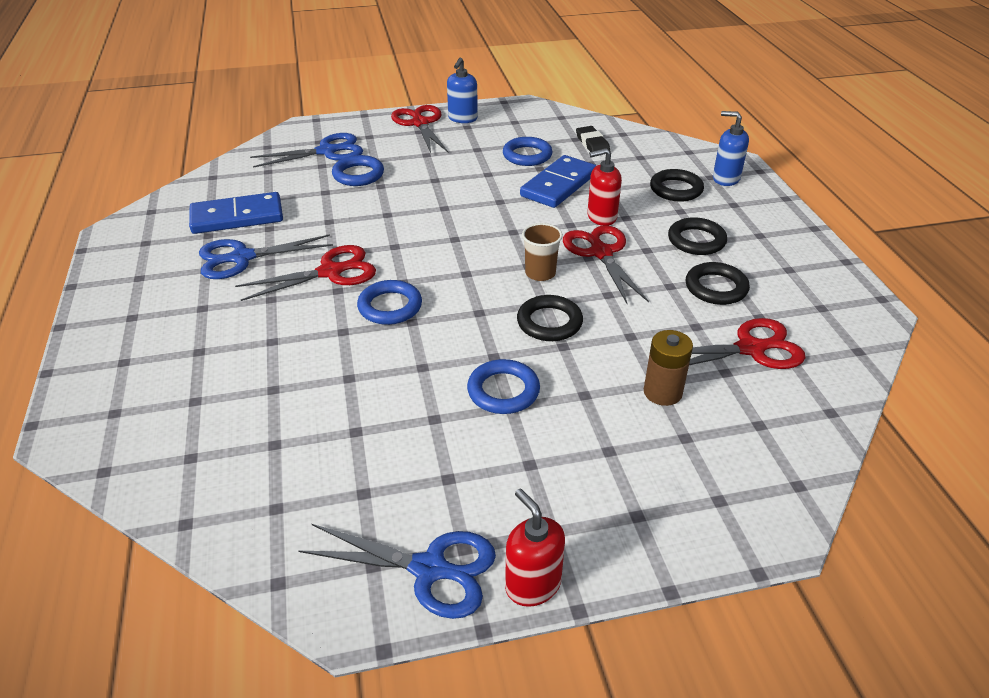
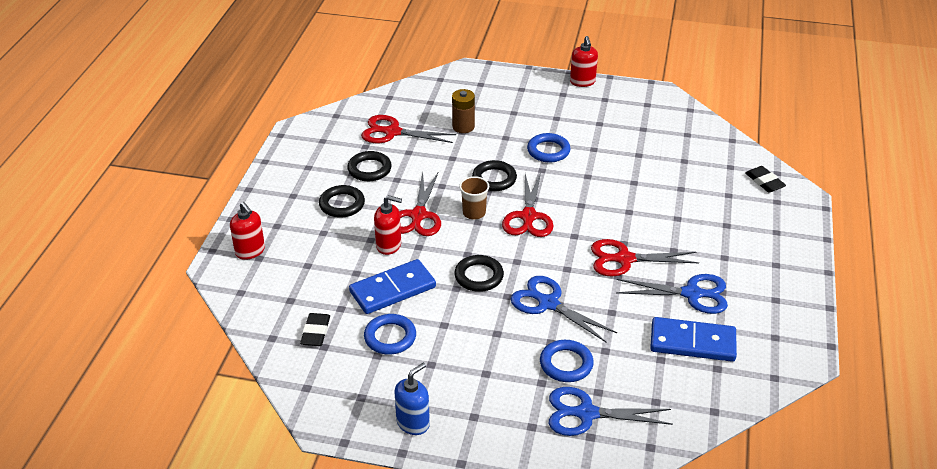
camera: 155 degrees left, 0 degrees up
(130, 443) = (764, 182): none -> black eraser
(390, 306) = (591, 219): blue ring -> none
(420, 123) = (464, 431): red scissors -> red scissors (528, 217)
(430, 569) = (623, 97): blue scissors -> blue scissors (548, 303)
(676, 189) = (303, 253): black ring -> black ring (479, 276)
(725, 179) = (250, 251): blue soap dispenser -> red soap dispenser

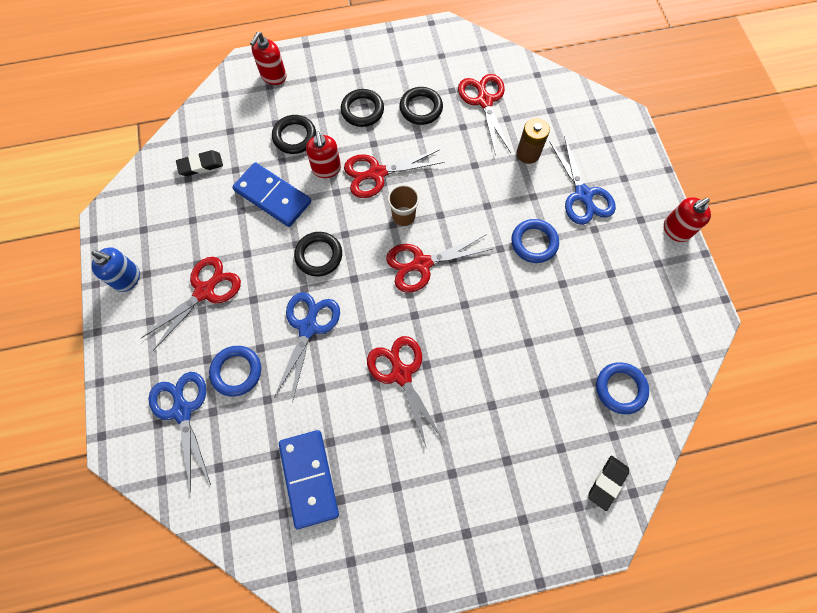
camera: 65 degrees right, 30 degrees up
(390, 337) = (215, 220): blue ring -> blue ring (620, 388)
(466, 365) = (205, 291): none -> red scissors
(494, 179) = (462, 212): black ring -> black ring (294, 137)
(692, 294) = (379, 456): blue scissors -> blue scissors (583, 195)

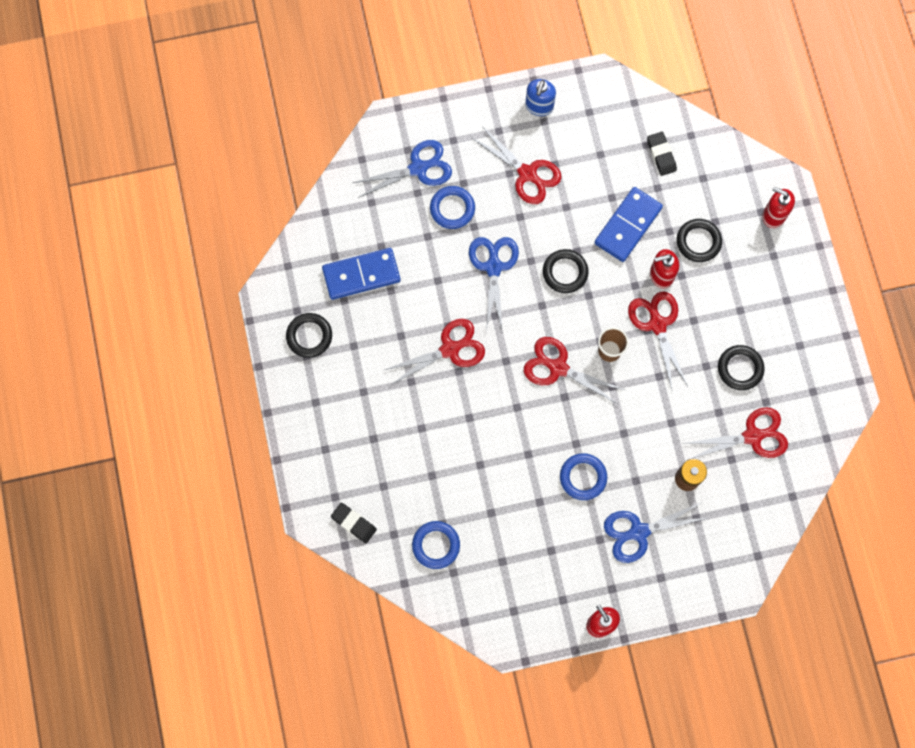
camera: 90 degrees right, 5 degrees up
(308, 327) = (493, 267): blue scissors -> blue scissors turned 105 degrees counterclockwise
(362, 110) = (734, 308): black ring -> black ring (309, 336)
(421, 264) = (558, 367): red scissors -> red scissors turned 45 degrees counterclockwise

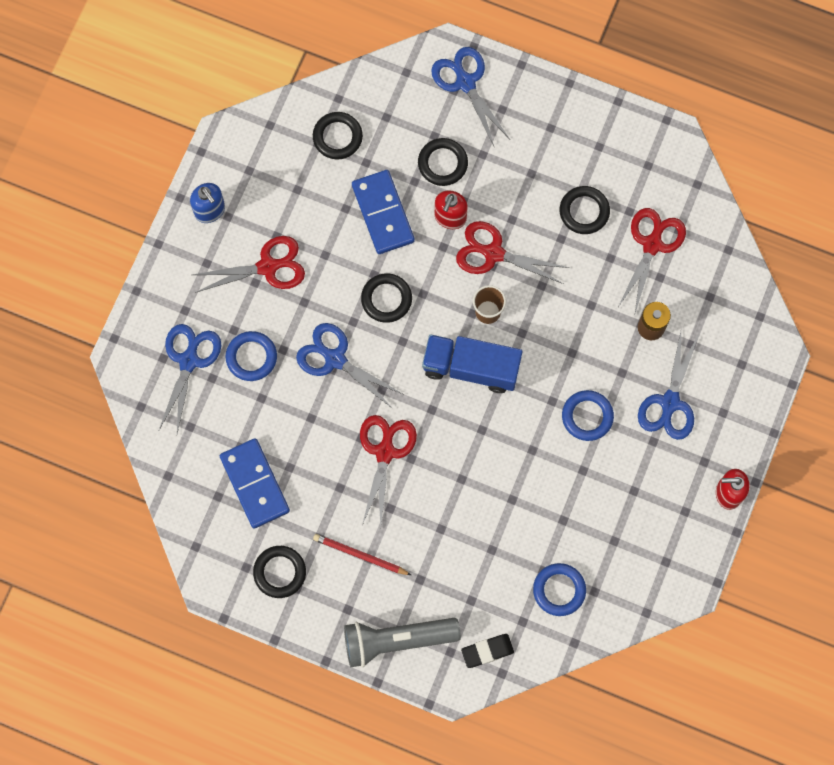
camera: 55 degrees left, 0 degrees up
(317, 452) = (397, 640): none -> grey flashlight
(361, 275) = (255, 484): blue domino -> blue domino turned 45 degrees counterclockwise
(361, 384) = (360, 555): none -> red pencil
(558, 367) = (471, 368): red scissors -> blue truck
(661, 155) = (337, 137): black eraser -> black ring
(773, 215) = (465, 82): red soap dispenser -> blue scissors

